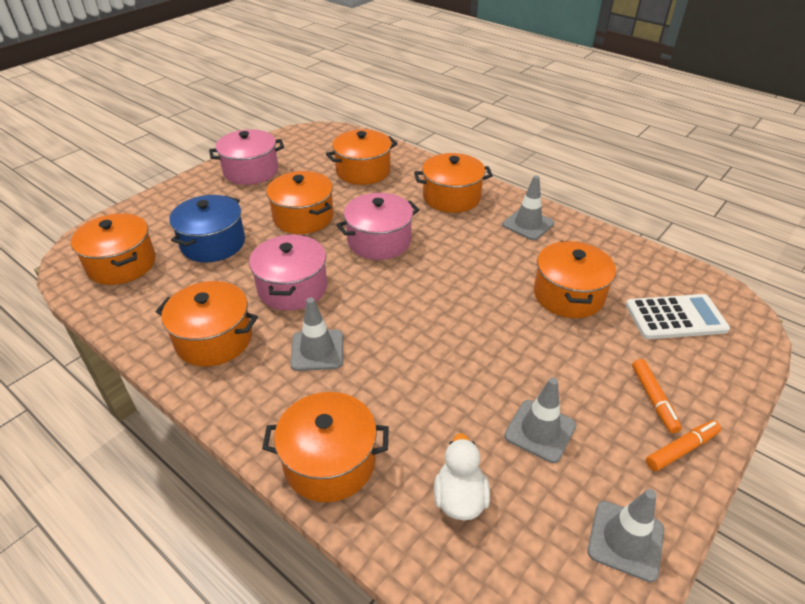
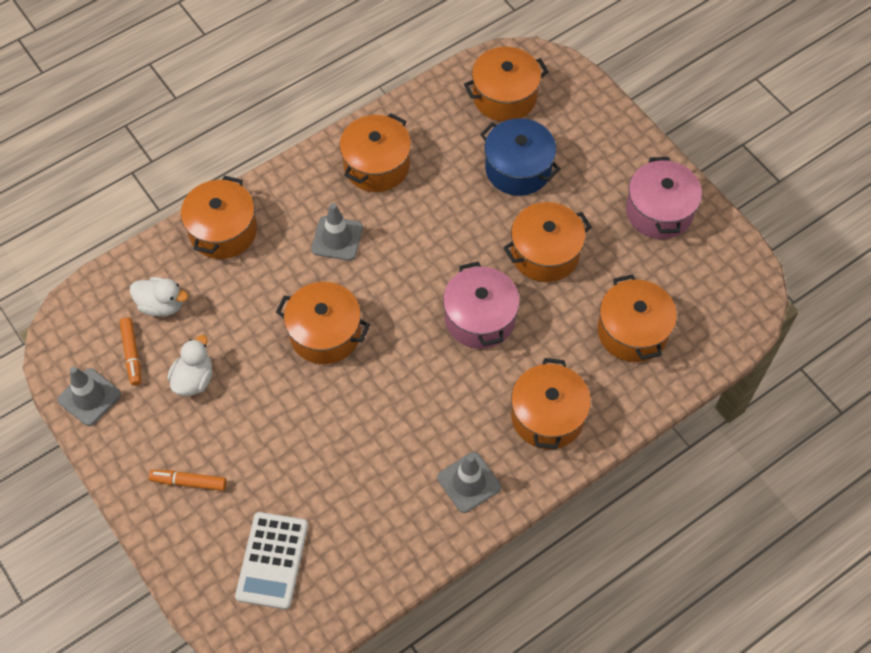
camera: 105 degrees right, 20 degrees up
(292, 288) = (426, 229): pink pot -> none
(540, 431) = (194, 379): grey traffic cone -> white duck
(568, 295) = (337, 472): orange pot -> orange pot (325, 333)
(681, 449) = (137, 476): orange marker -> orange marker (132, 354)

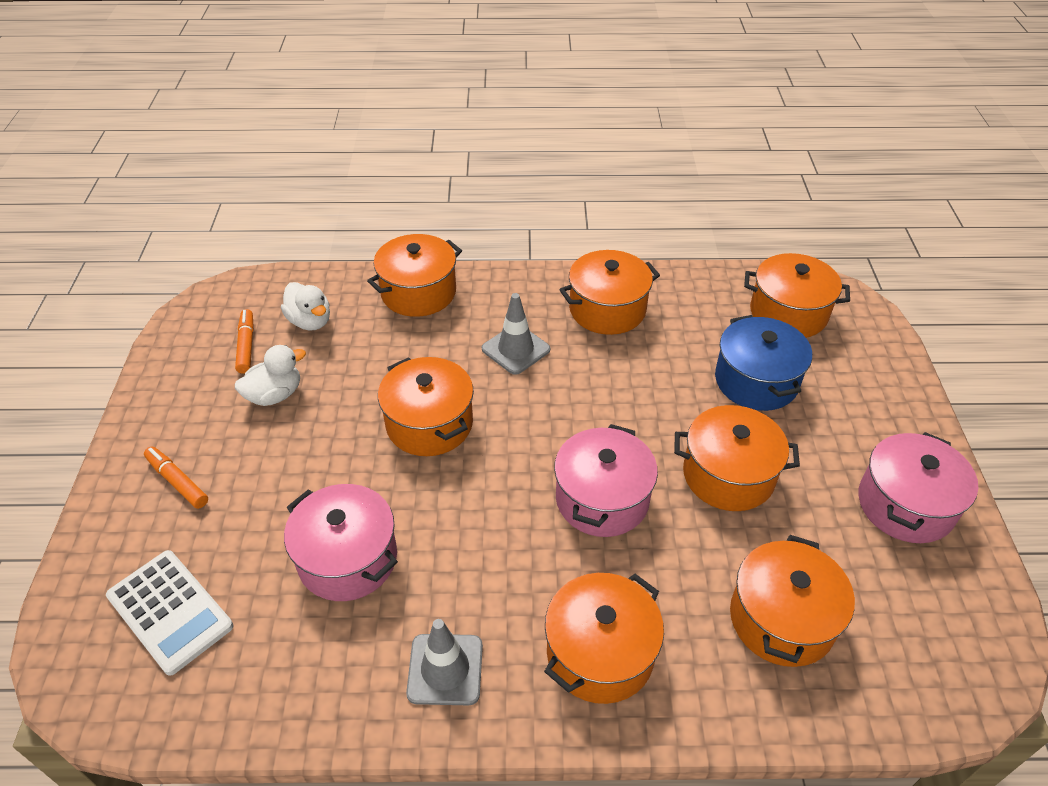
camera: 35 degrees right, 15 degrees down
(89, 397) = (177, 360): grey traffic cone -> none
(132, 354) = (246, 345): orange marker -> orange marker turned 150 degrees clockwise
(272, 560) = (170, 611): white calculator -> white calculator turned 90 degrees counterclockwise
(353, 457) = (348, 558): none -> pink pot

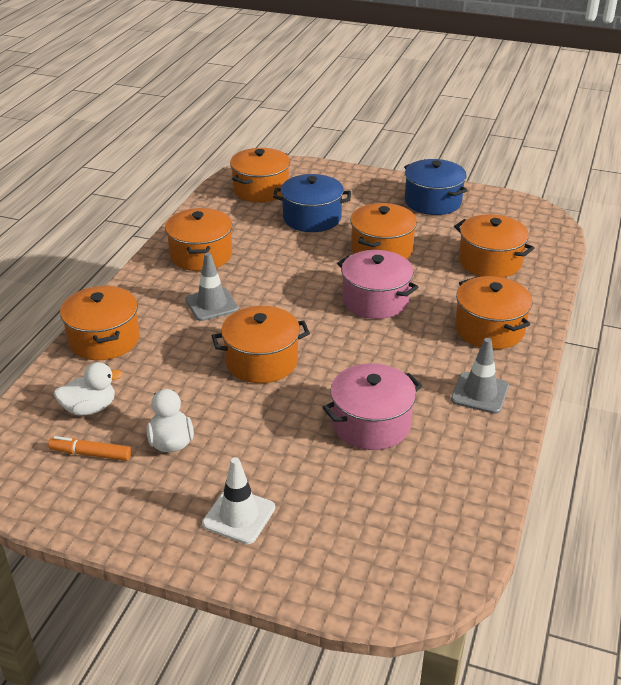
camera: 70 degrees left, 10 degrees down
(170, 611) = (378, 530): white calculator -> none
(177, 481) = (239, 516): orange marker -> white traffic cone
(905, 505) = (433, 202): pink pot -> blue pot

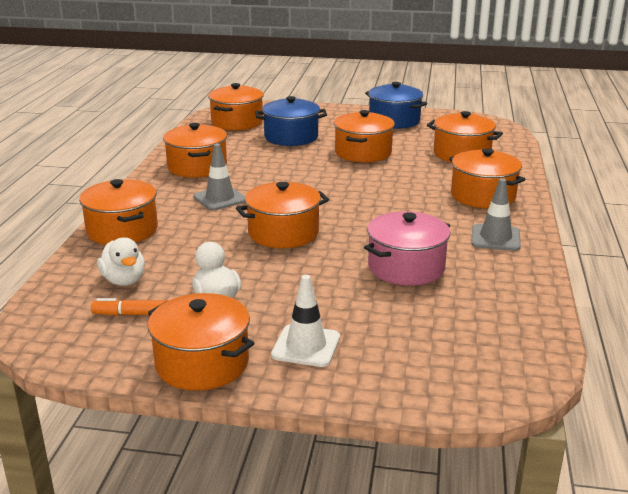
camera: 10 degrees left, 10 degrees down
(90, 408) = (124, 280): white duck -> white duck turned 90 degrees clockwise
(136, 524) = (202, 363): none -> orange pot
(375, 300) = (372, 185): pink pot -> none

